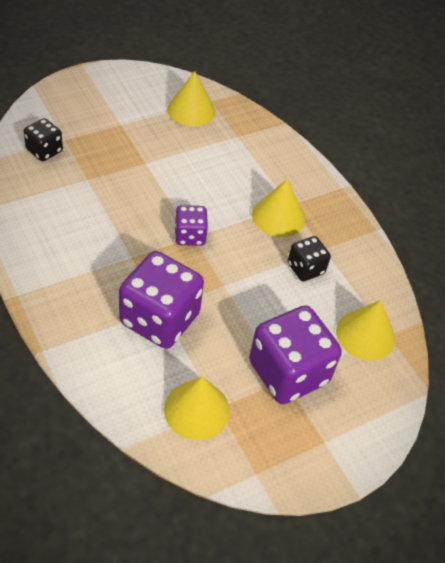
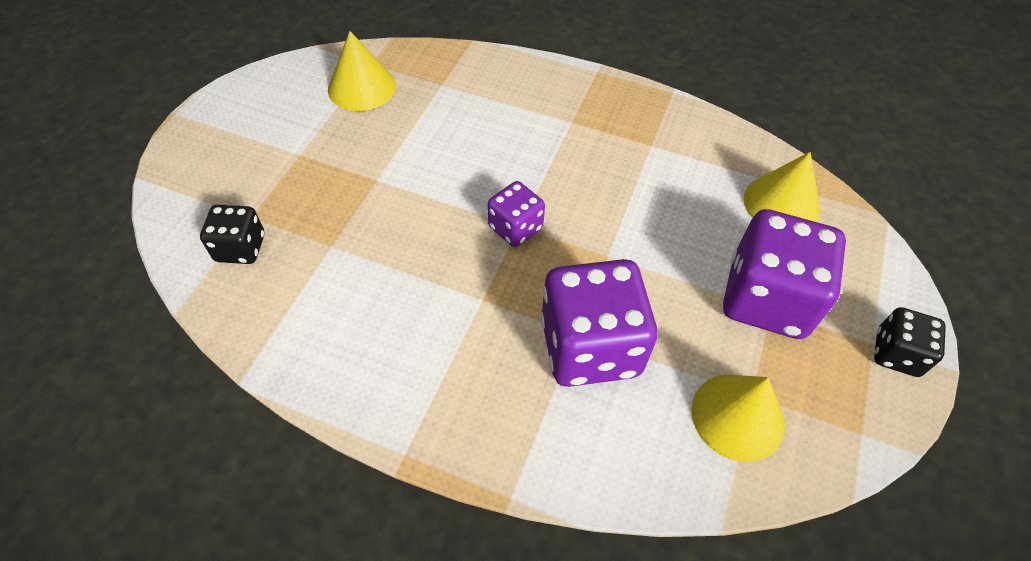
camera: 35 degrees left, 5 degrees up
(278, 216) = (575, 142): yellow cone -> none
(305, 269) = (659, 178): black dice -> black dice (896, 354)

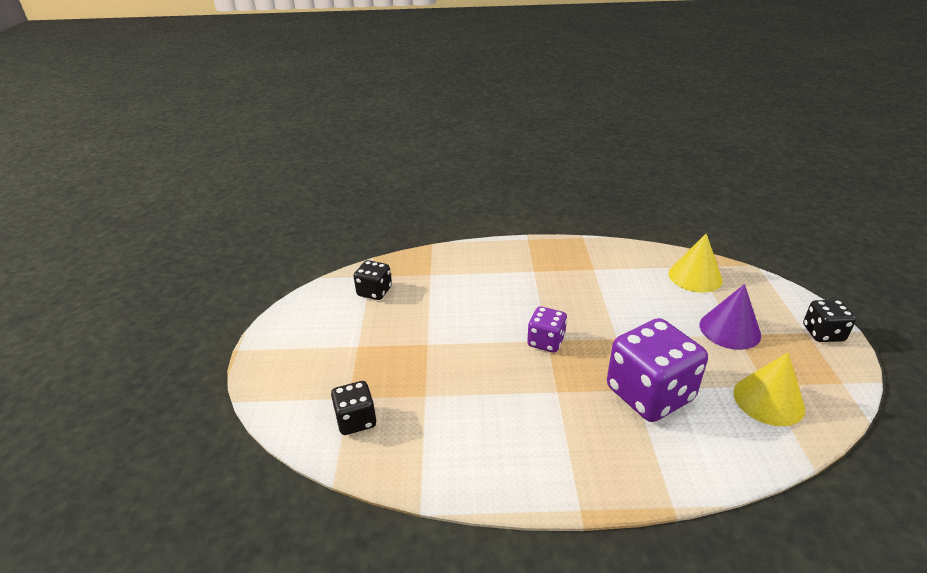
camera: 20 degrees left, 20 degrees down
(361, 87) = (374, 292): yellow cone -> black dice
(766, 299) = (729, 329): purple dice -> purple cone

